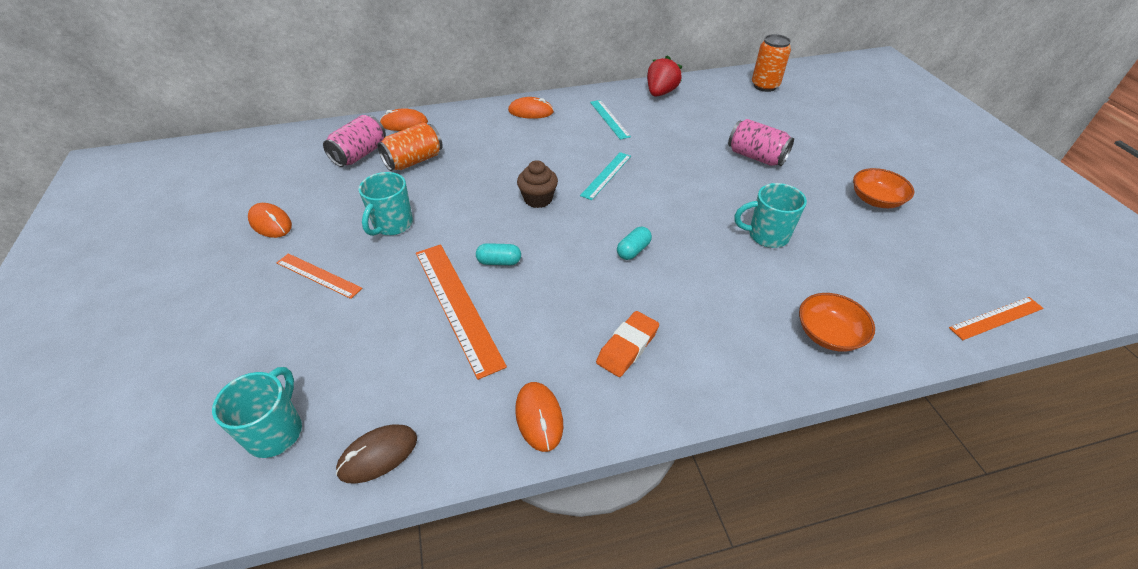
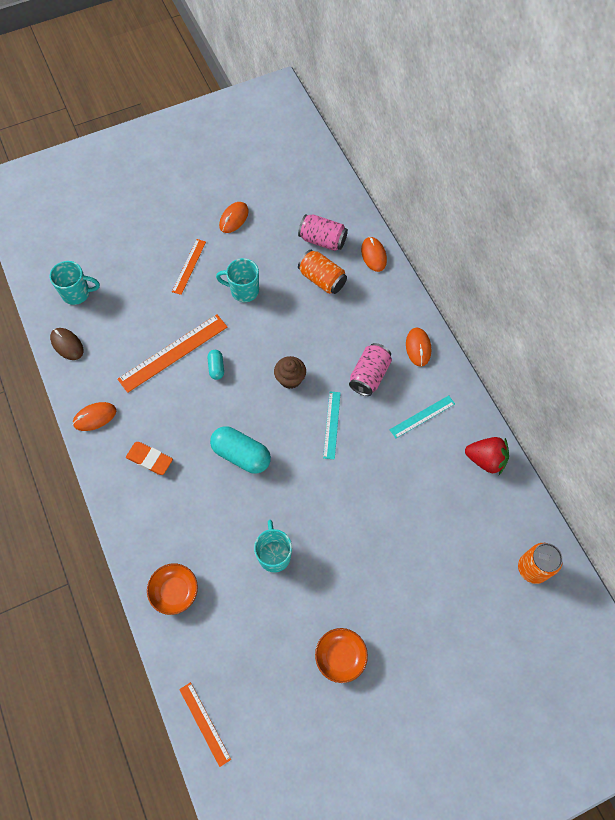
camera: 80 degrees right, 20 degrees up
(606, 175) = (332, 425): turquoise ruler -> turquoise ruler turned 75 degrees clockwise
(633, 250) = (241, 455): turquoise capsule -> turquoise capsule, size x1.93
(756, 157) = (387, 552): pink can -> pink can (369, 375)

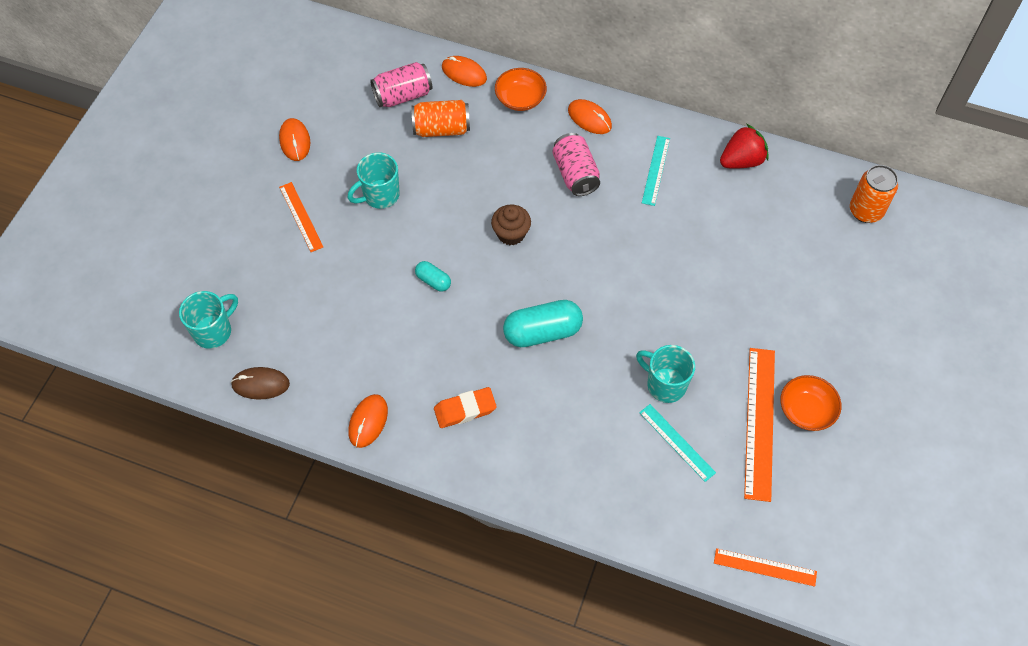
camera: 45 degrees left, 5 degrees down
(173, 352) = (377, 302): orange ruler -> orange ruler (759, 422)
(174, 591) = (617, 493): orange bowl -> orange bowl (520, 99)
(332, 425) = (590, 240): turquoise ruler -> turquoise ruler (677, 442)

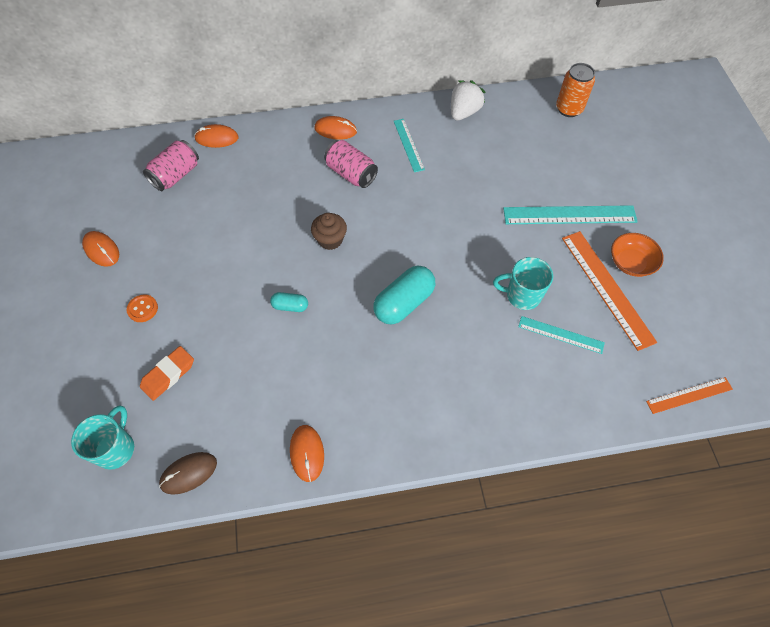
camera: 30 degrees left, 0 degrees up
(301, 216) = (143, 309): orange ruler -> orange button
(380, 195) = (203, 260): turquoise mug -> none
(441, 129) = (224, 186): orange can -> none
(465, 410) = (383, 398): orange eraser -> orange eraser (168, 375)
(520, 99) = (273, 138): orange bowl -> none
(741, 161) = (464, 112): red strawberry -> white strawberry
(776, 328) = (569, 215): none -> turquoise ruler

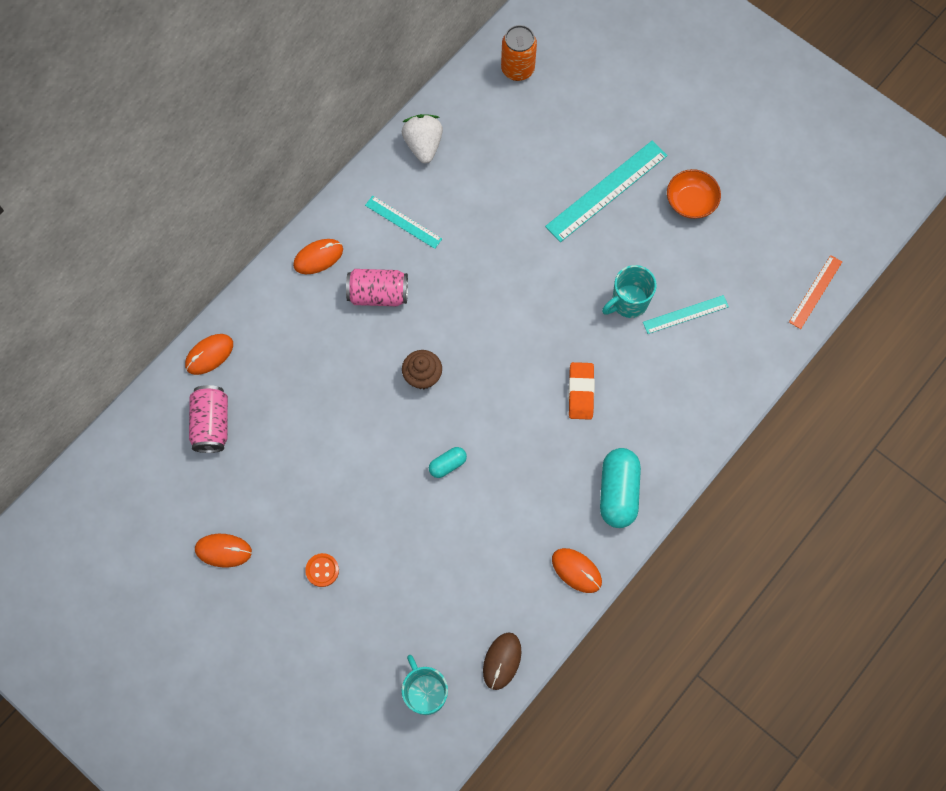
camera: 40 degrees left, 10 degrees up
(168, 375) = (405, 604): orange eraser -> orange eraser (580, 392)
(404, 303) = (539, 385): turquoise capsule -> turquoise capsule (618, 492)
(607, 288) = (689, 242): orange ruler -> none

